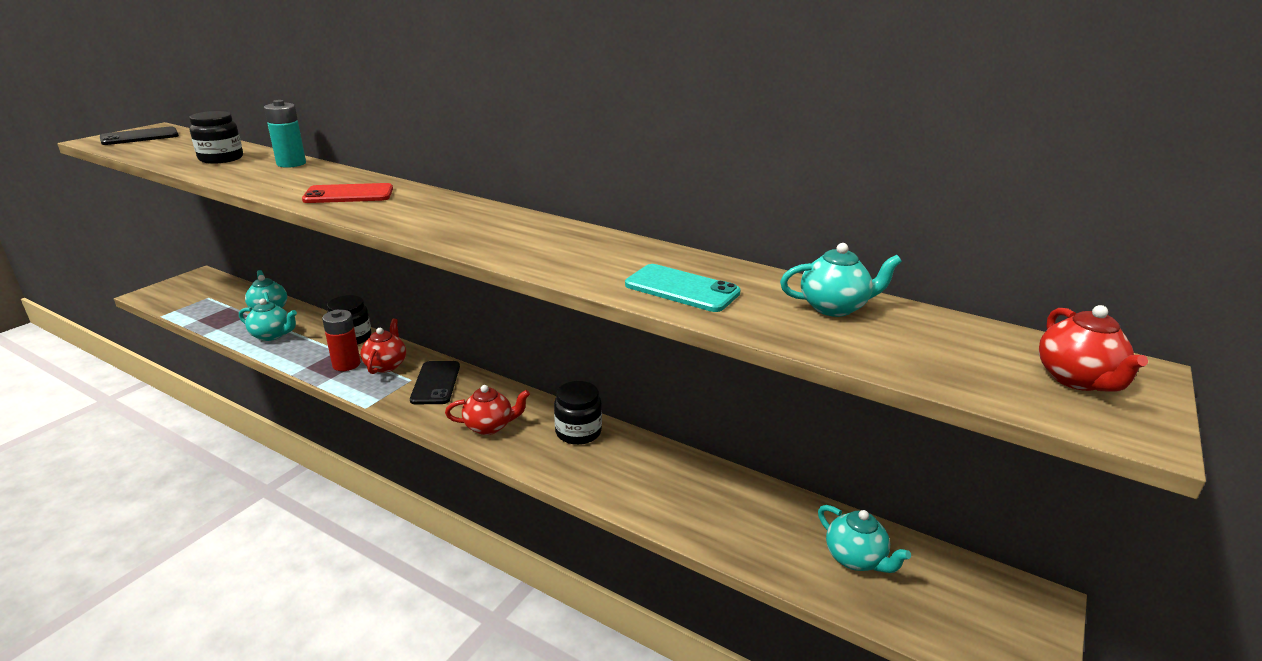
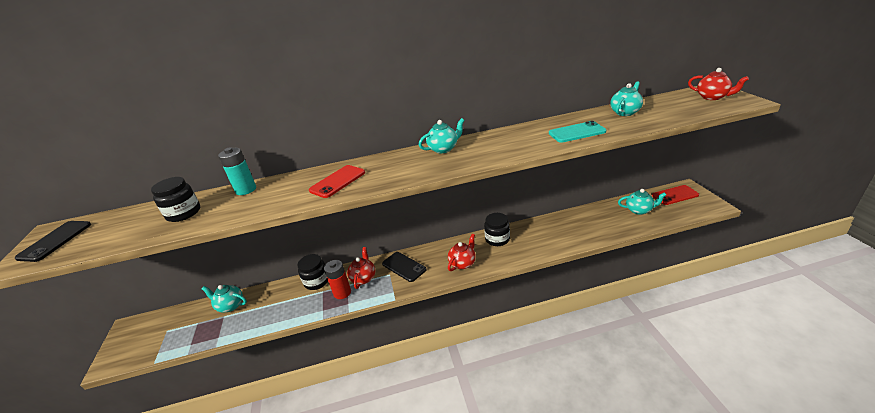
camera: 40 degrees left, 5 degrees up
(272, 335) = (265, 313): turquoise teapot -> turquoise teapot (443, 149)
(386, 365) = (363, 278): red teapot -> red teapot turned 45 degrees clockwise
(981, 593) = (675, 195): none -> red phone

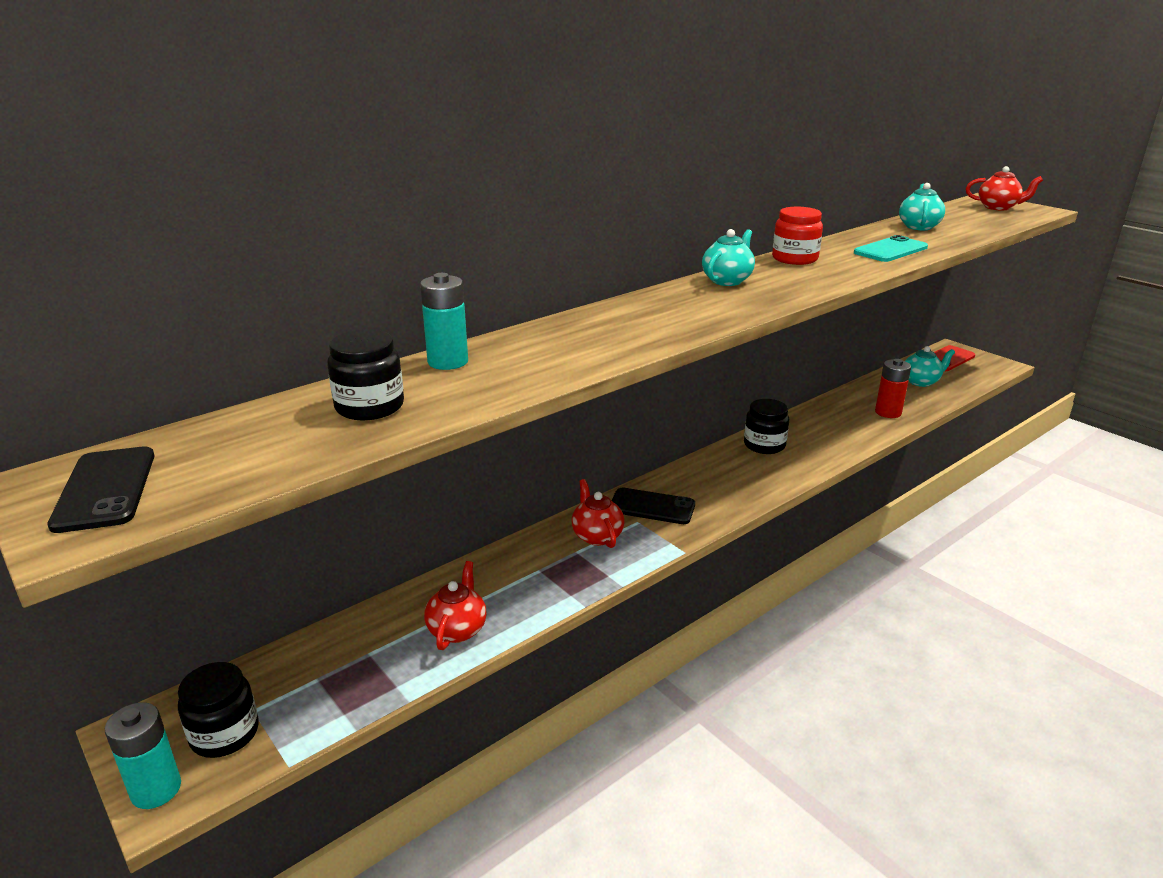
camera: 30 degrees left, 5 degrees down
(111, 356) = (156, 790): none -> turquoise battery
(230, 305) = (364, 634): turquoise teapot -> none
(317, 281) = (511, 559): black jar -> black jar (224, 733)
(338, 181) = (615, 333): red phone -> none
(342, 293) = (580, 563): red battery -> red battery (888, 412)
(462, 263) = (743, 484): red teapot -> red teapot (457, 629)
(505, 135) = (794, 259): none -> red jar

